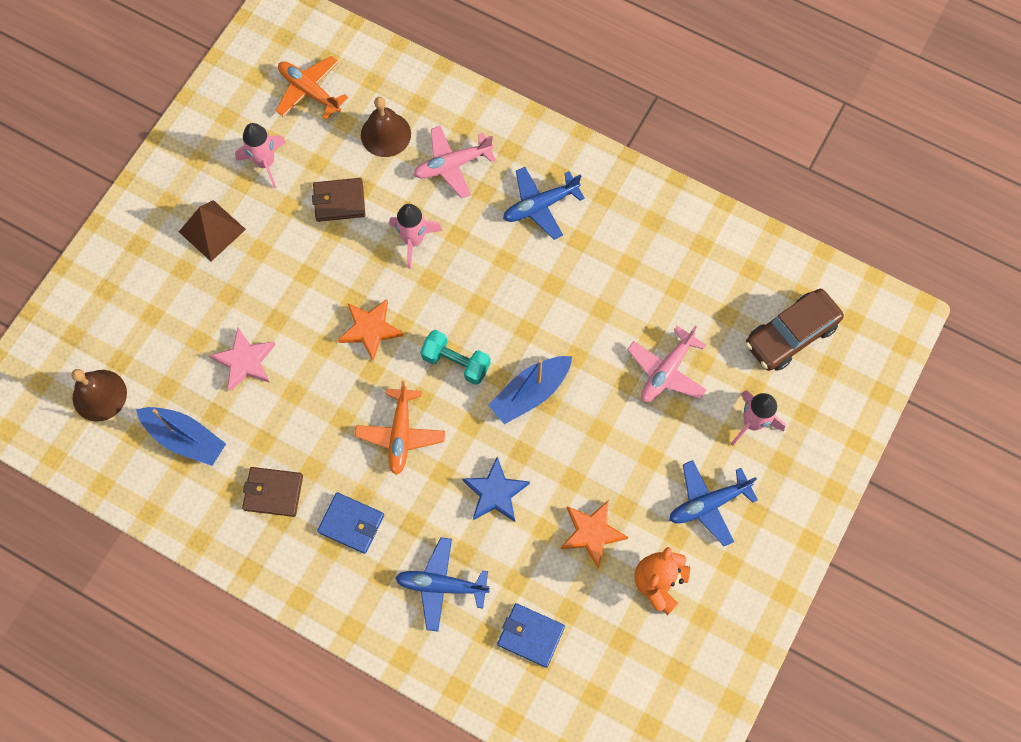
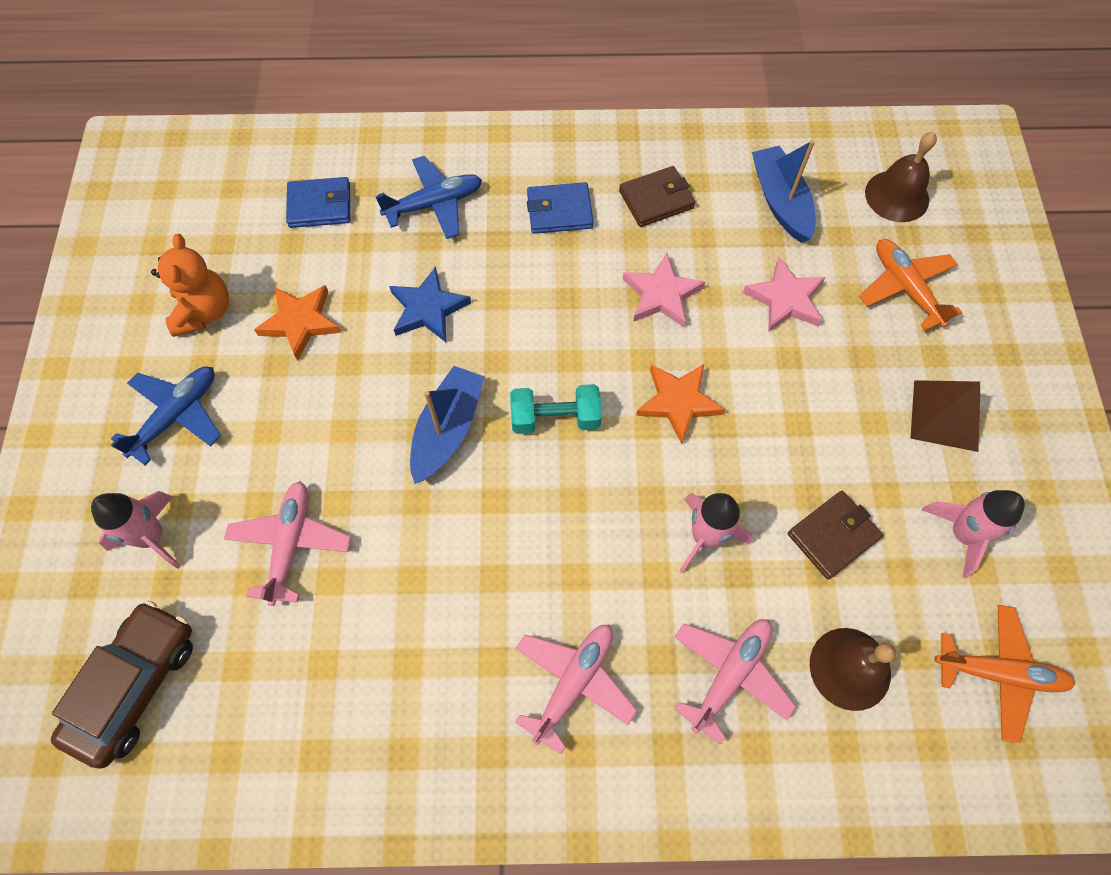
camera: 150 degrees right, 5 degrees down
(185, 438) = (780, 201): blue boat -> blue boat turned 75 degrees clockwise
(326, 412) = (661, 295): none -> pink star
(400, 434) = (567, 313): orange plane -> orange plane (905, 288)
(540, 206) = (573, 683): blue plane -> pink plane

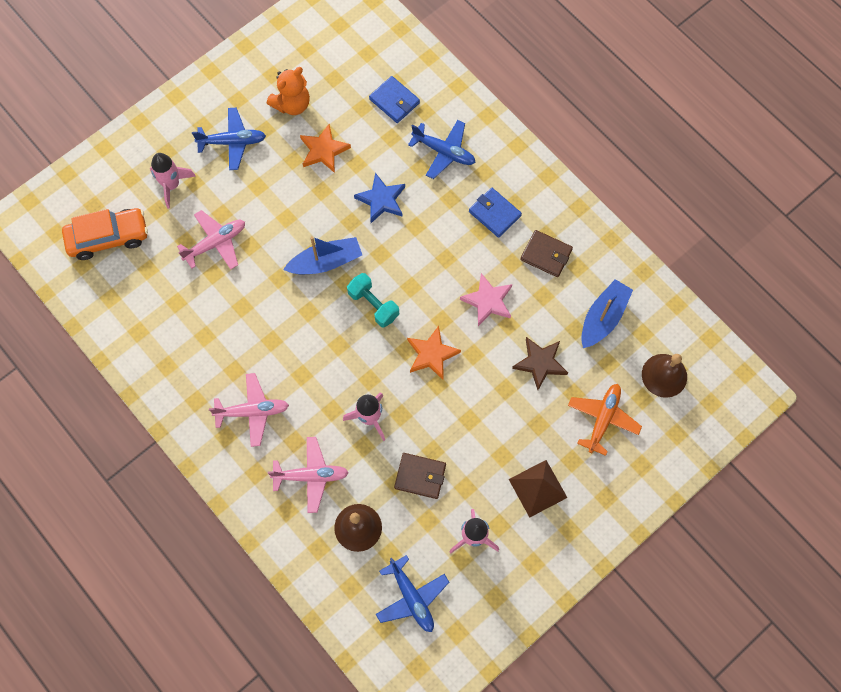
camera: 50 degrees right, 5 degrees up
(135, 685) = (108, 237): brown car -> orange car
(785, 299) = (540, 363): pink star -> brown star
(999, 673) = (411, 597): orange plane -> blue plane

